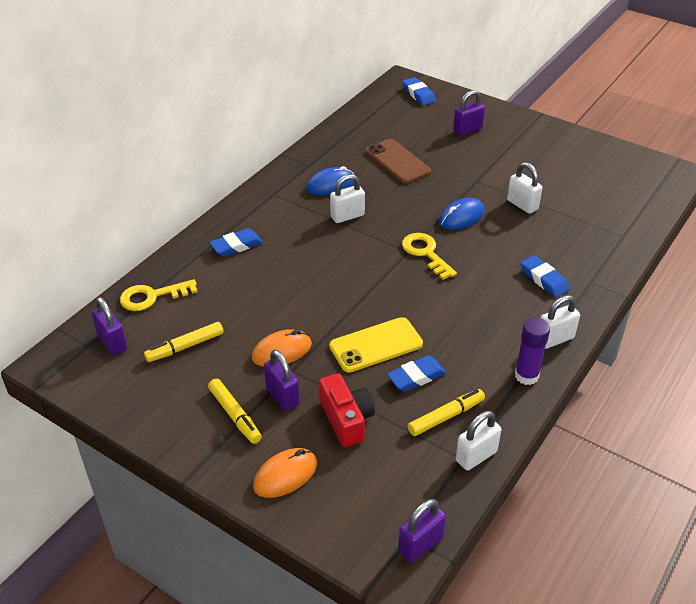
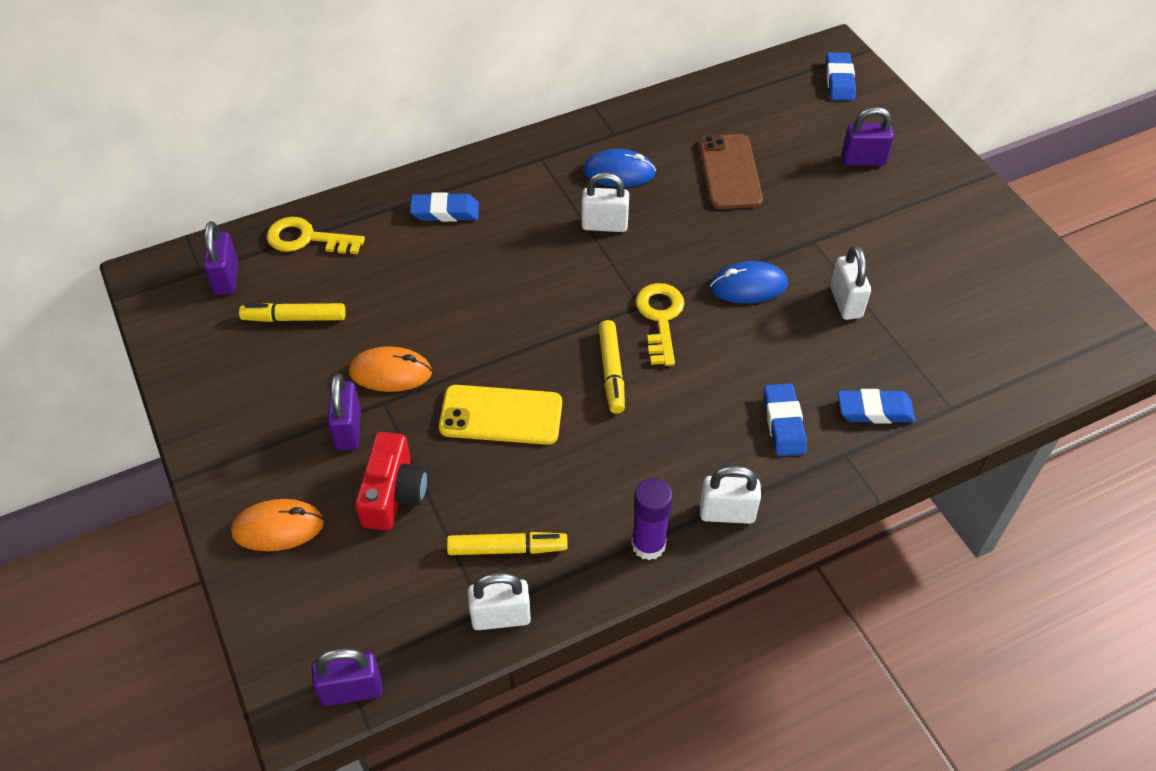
camera: 30 degrees right, 10 degrees up
(234, 415) = (282, 427): yellow marker -> yellow marker (611, 371)
(416, 377) = (514, 480): blue eraser -> blue eraser (874, 410)

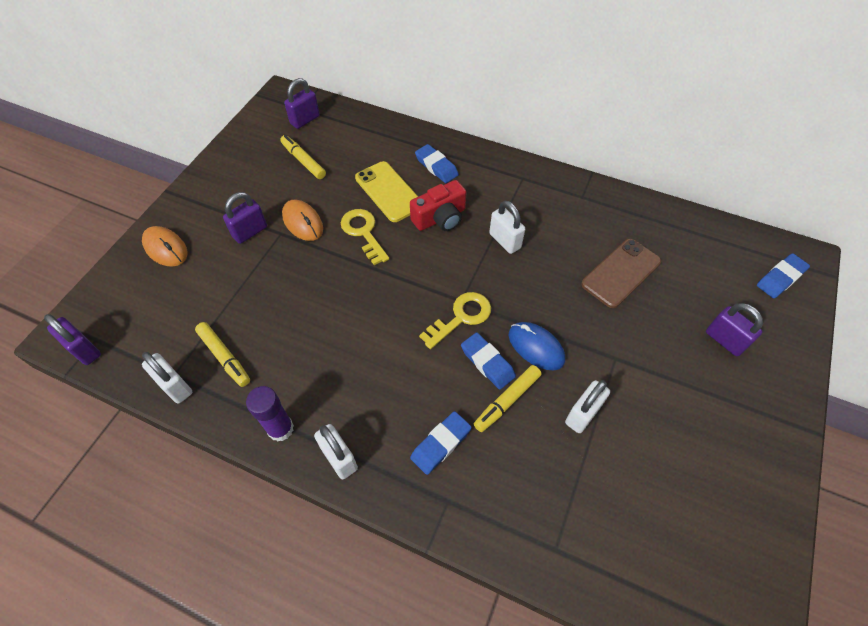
camera: 50 degrees right, 5 degrees up
(307, 239) = (360, 129): yellow key -> yellow key (363, 233)
(393, 493) = (223, 280): red camera -> red camera (440, 218)
(501, 415) = (315, 290): yellow phone -> yellow phone (388, 192)
(611, 371) = (396, 320): yellow marker -> yellow marker (507, 400)
(619, 172) = (554, 219): blue mouse -> none
(874, 410) = (504, 496): blue eraser -> blue eraser (487, 363)

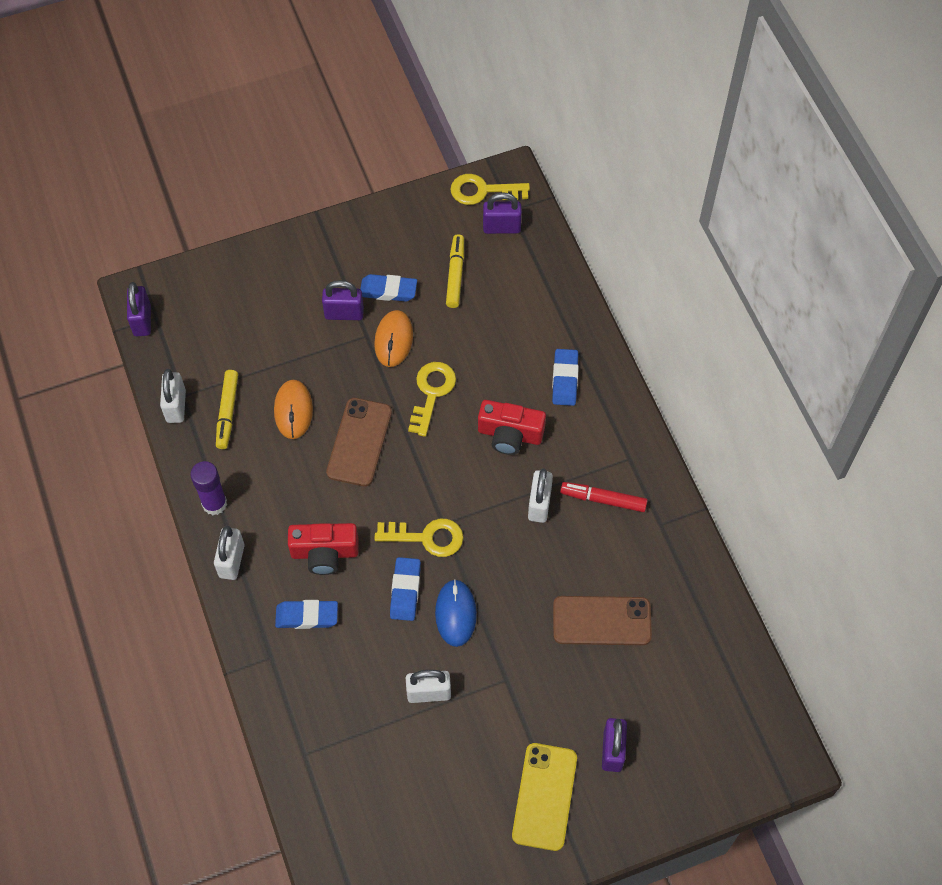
camera: 45 degrees right, 5 degrees up
(165, 248) = (268, 274): orange mouse -> orange mouse (293, 410)
(271, 110) = (483, 191): none -> yellow key
(347, 298) = (359, 442): none -> brown phone
(388, 192) = (494, 370): yellow phone -> yellow phone (544, 796)
(403, 388) = (324, 553): none -> red camera
(507, 400) = (387, 631): yellow marker -> none
(537, 209) = (603, 500): none -> red marker
(780, 278) = (737, 754): blue eraser -> blue eraser (388, 290)

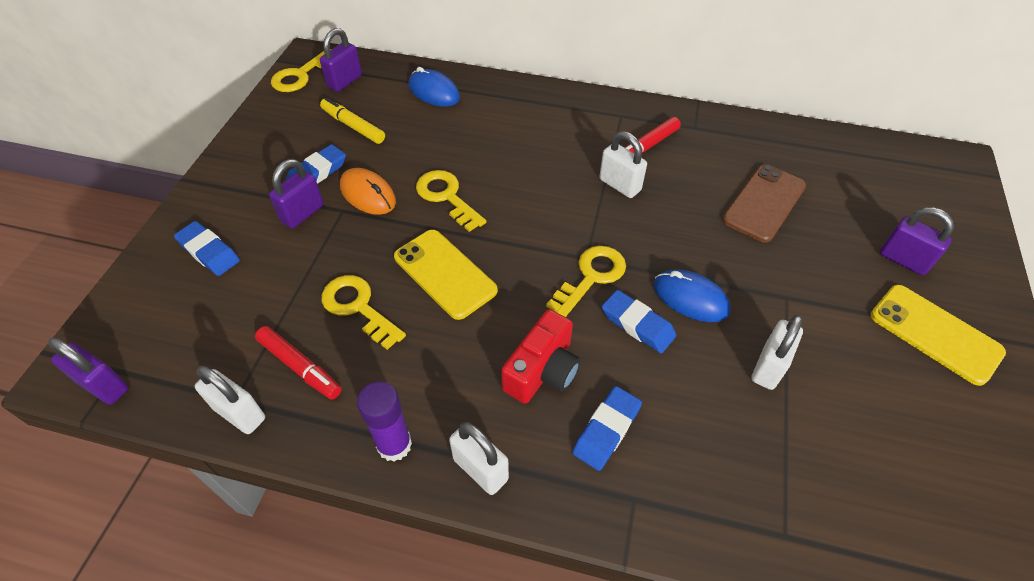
camera: 55 degrees left, 10 degrees down
(227, 412) = (299, 366): yellow marker -> red marker
(293, 410) = (358, 307): orange mouse -> yellow key
(359, 442) = (445, 274): brown phone -> yellow phone
(510, 434) = (536, 169): red camera -> none
(542, 300) = (434, 92): none -> blue mouse
(565, 379) = (517, 114): blue eraser -> blue eraser (209, 252)

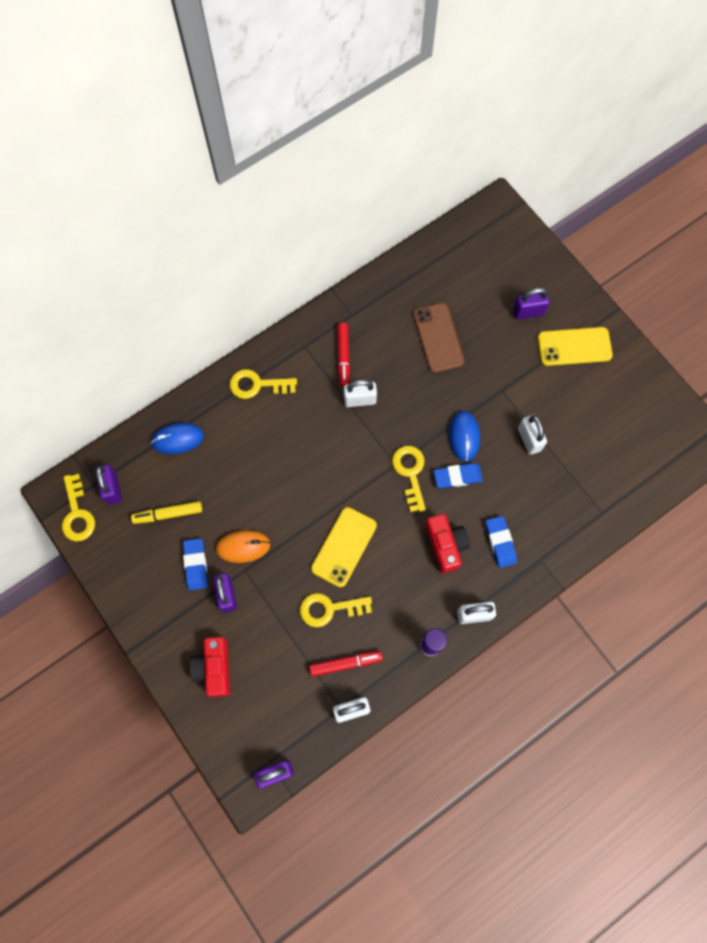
camera: 50 degrees left, 20 degrees up
(209, 252) = (214, 668): blue eraser -> red camera
(445, 274) = (344, 547): yellow phone -> yellow phone turned 60 degrees counterclockwise
(447, 197) = (285, 503): yellow key -> yellow key (257, 385)
(690, 298) = (464, 436): blue mouse -> blue mouse turned 75 degrees counterclockwise

